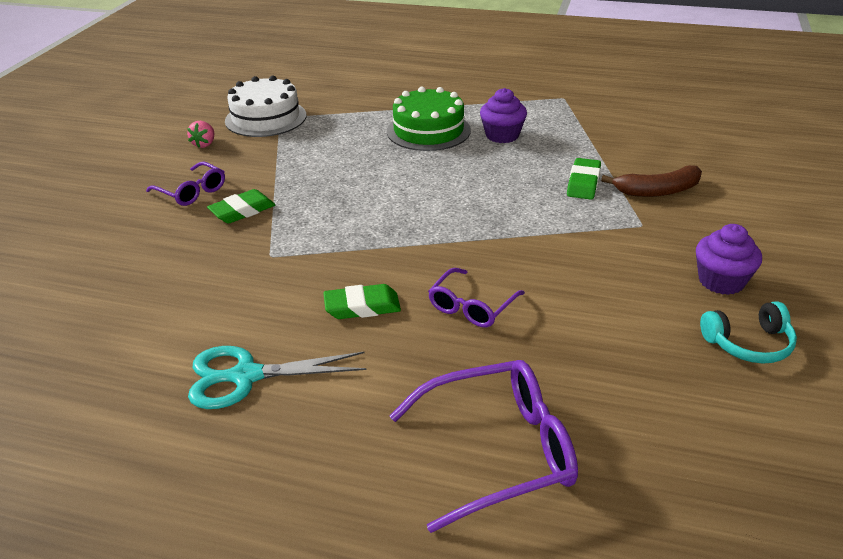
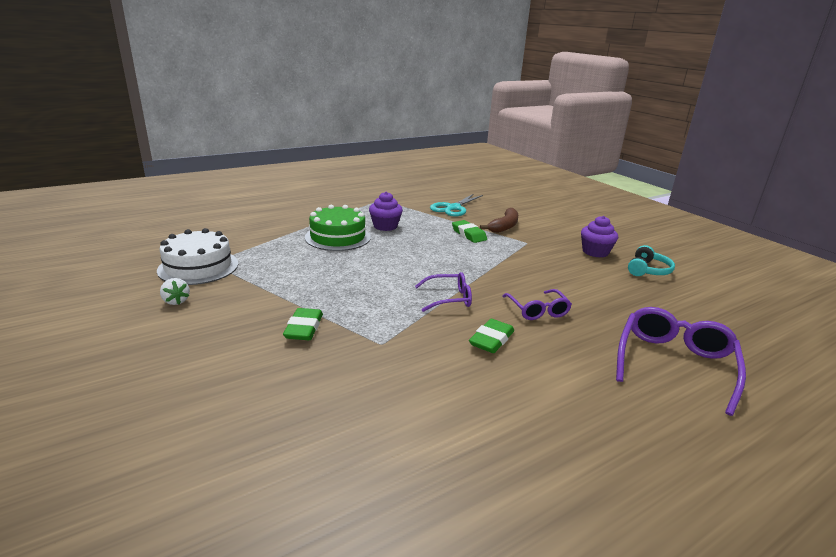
camera: 50 degrees left, 10 degrees down
(191, 191) = (233, 335): purple glasses -> purple glasses (448, 298)
(204, 144) = (176, 301): pink strawberry -> white strawberry
(246, 376) = (512, 416): turquoise scissors -> turquoise scissors (453, 208)

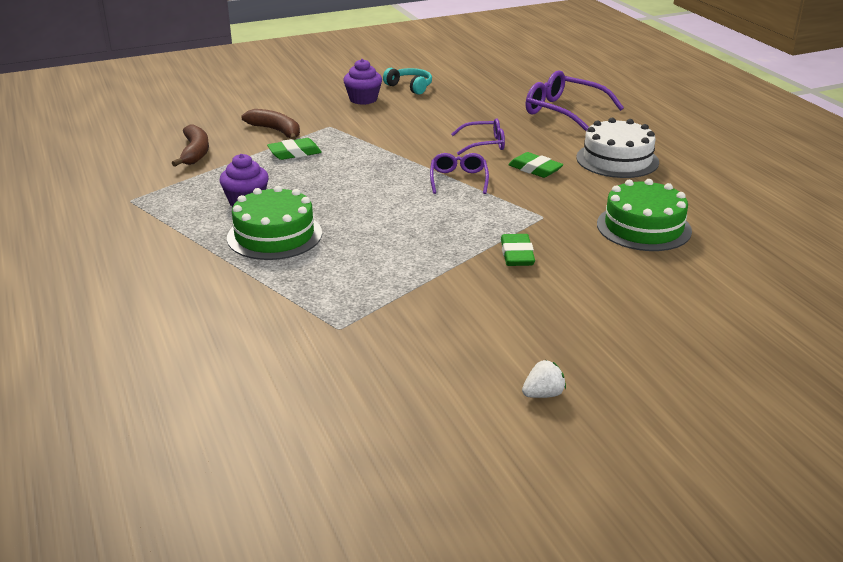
camera: 80 degrees left, 5 degrees up
(176, 301) = (453, 340): white strawberry -> white strawberry (543, 394)
(198, 267) = (351, 337): white cake -> white cake (617, 160)
(304, 328) = (517, 255): green eraser -> green eraser turned 75 degrees clockwise
(364, 414) = (643, 227): none -> green cake
(453, 208) = (195, 152): turquoise scissors -> brown banana

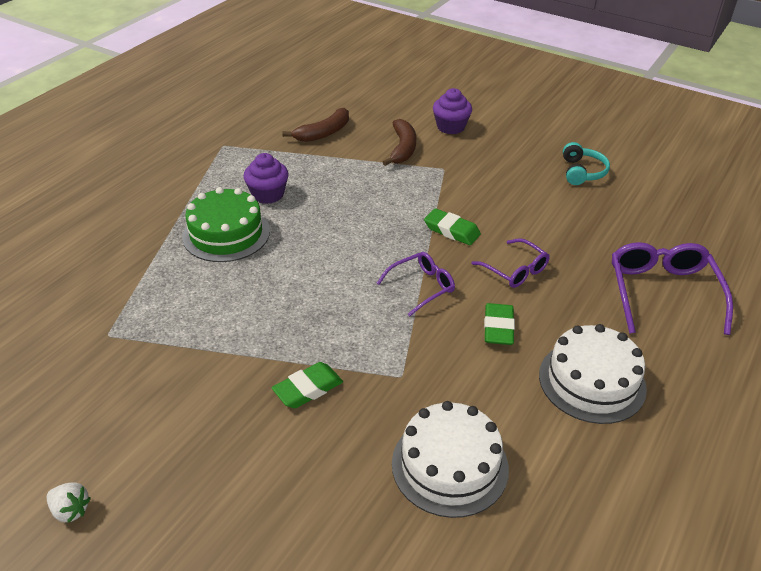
camera: 55 degrees right, 10 degrees up
(294, 153) = (373, 176): green eraser -> green eraser (451, 230)
(363, 99) = (519, 160): purple cupcake -> purple cupcake (450, 127)
(643, 227) = (449, 465): green cake -> white cake

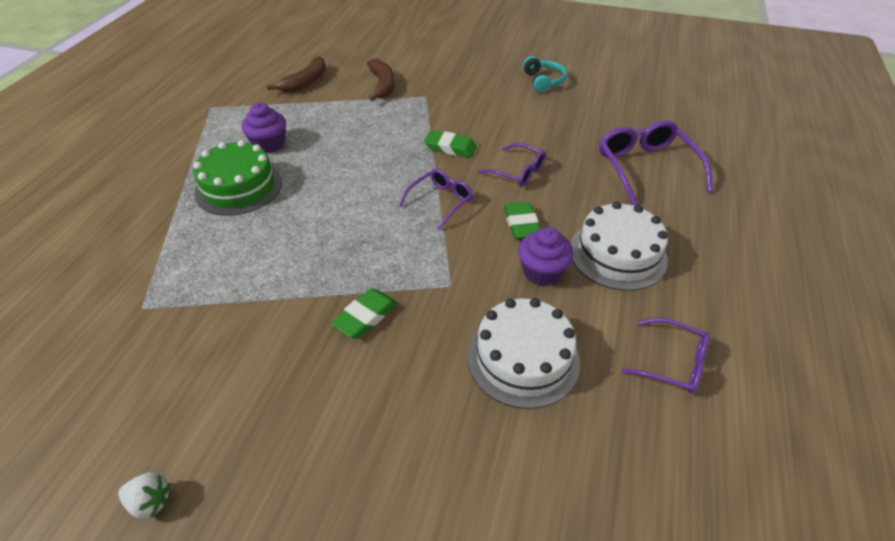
camera: 15 degrees left, 5 degrees up
(450, 127) = (419, 61): purple cupcake -> purple cupcake (542, 272)
(606, 507) = (672, 362): none -> purple glasses

